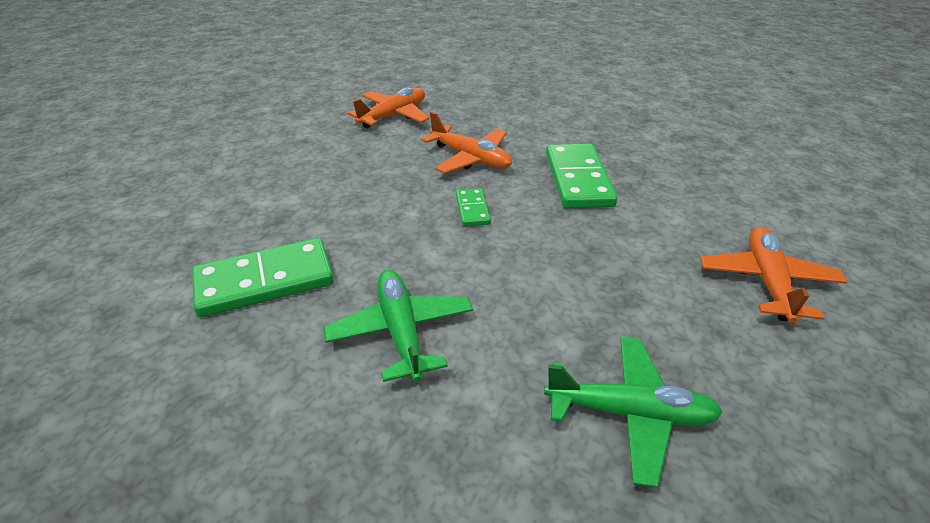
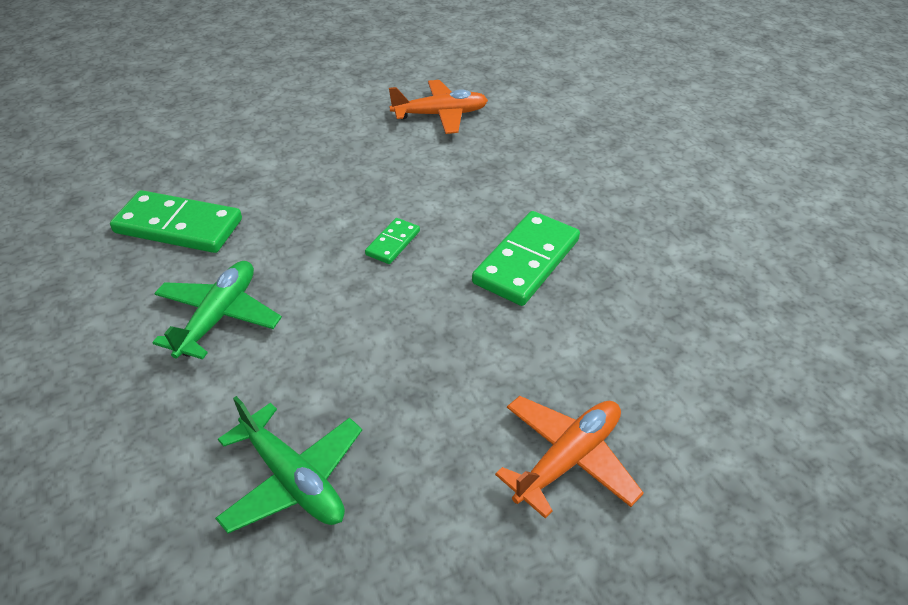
camera: 35 degrees right, 5 degrees up
(470, 158) = (454, 191): orange plane -> none

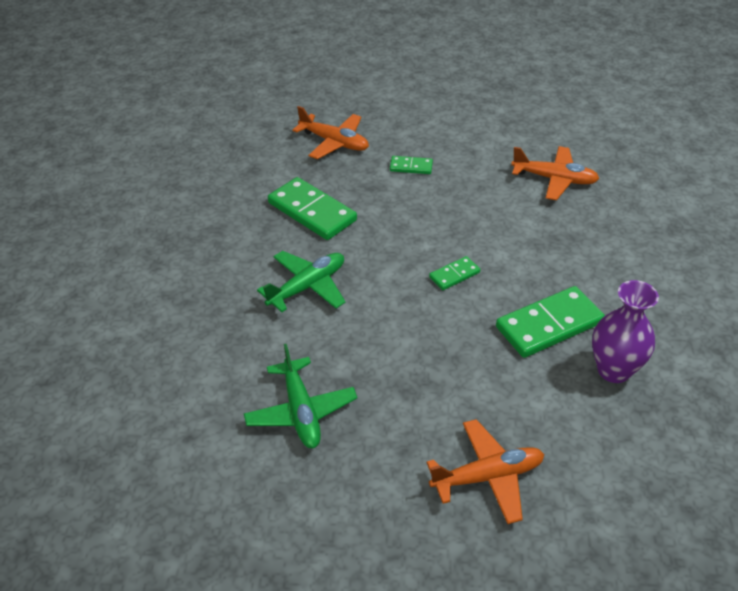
camera: 30 degrees right, 0 degrees up
(167, 142) = (334, 142): none -> orange plane
(276, 143) = (411, 167): none -> green domino
(619, 284) = (613, 370): none -> purple vase

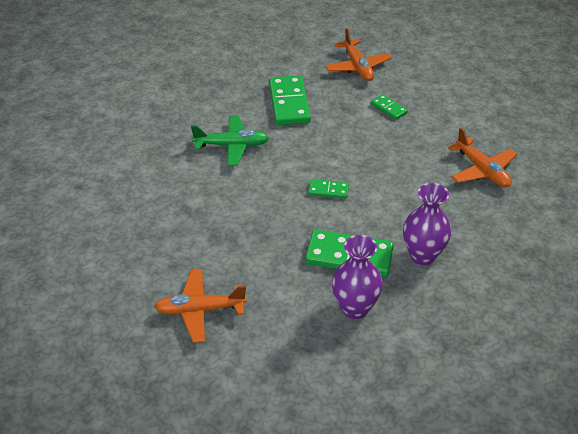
camera: 40 degrees right, 0 degrees up
(301, 411) = (146, 210): green plane -> none
(487, 476) = (200, 310): orange plane -> orange plane turned 150 degrees clockwise
(604, 283) = (422, 255): none -> purple vase

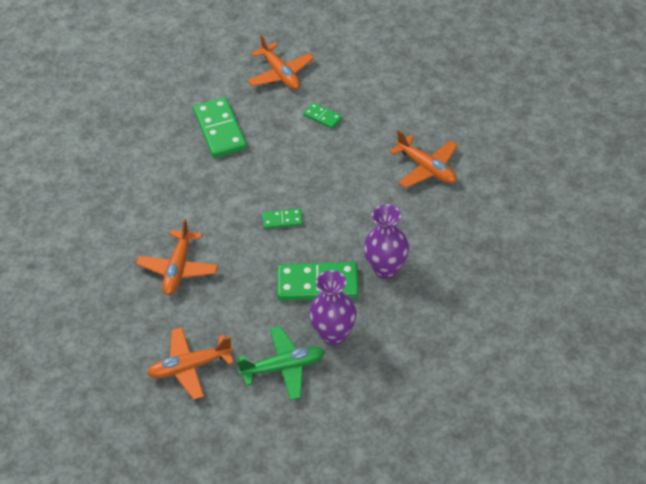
camera: 10 degrees left, 5 degrees up
(215, 215) = (178, 268): none -> orange plane
(232, 145) = (174, 190): green plane -> green plane (283, 367)

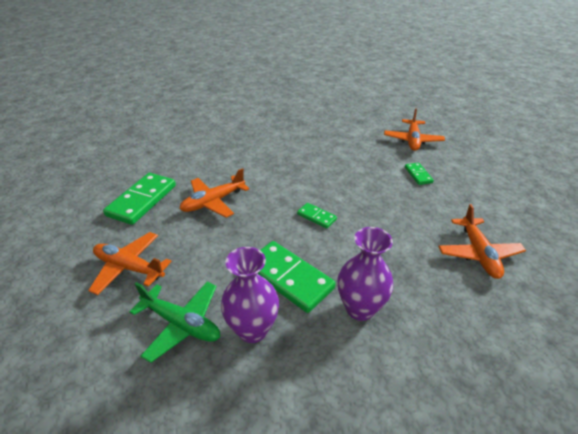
camera: 40 degrees right, 10 degrees down
(220, 130) = (338, 147): green domino -> green domino (142, 200)

